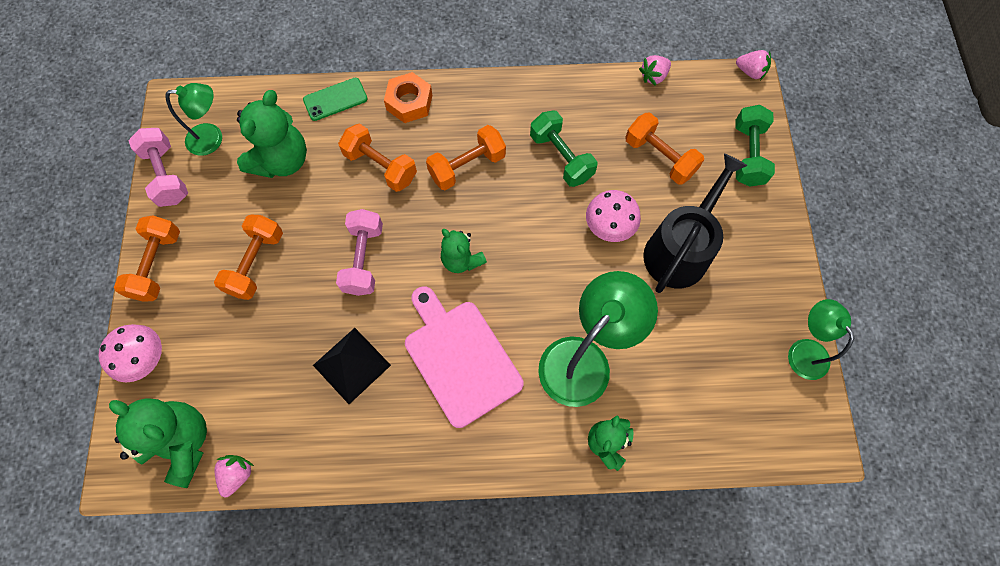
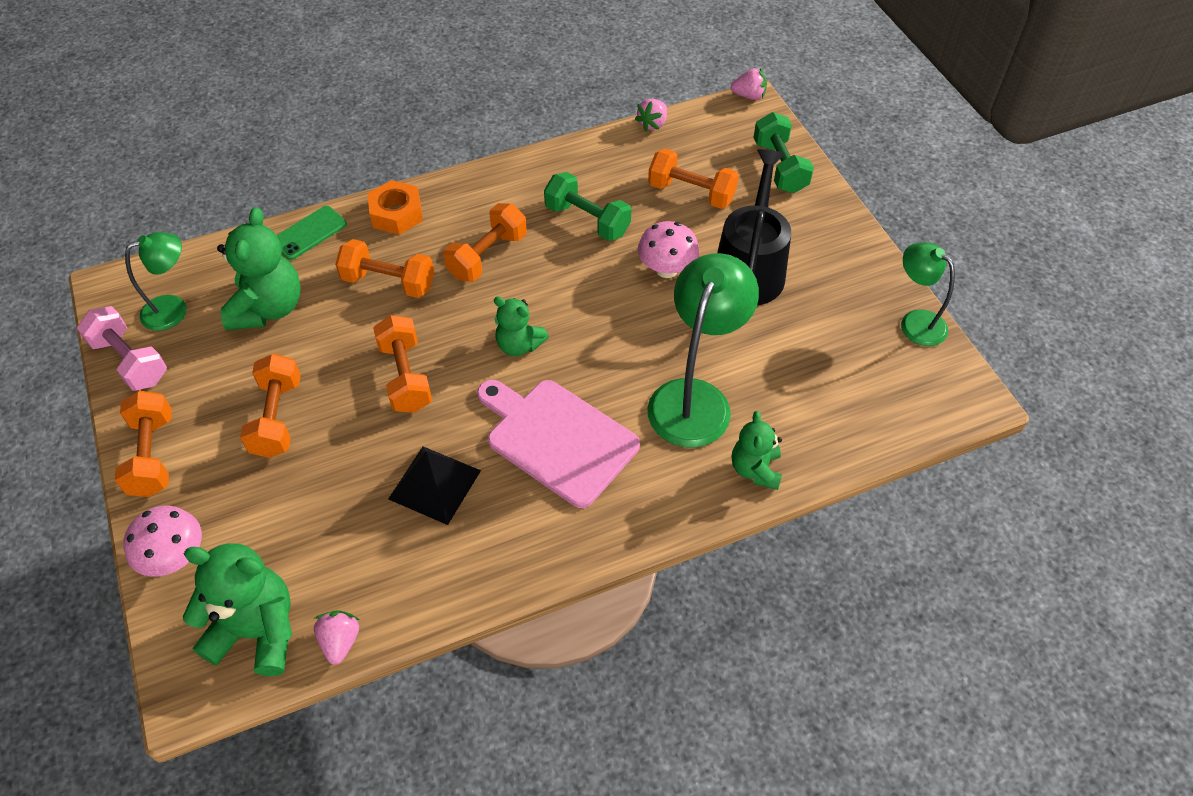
camera: 20 degrees left, 15 degrees down
(363, 259) = (405, 376): pink dumbbell -> orange dumbbell

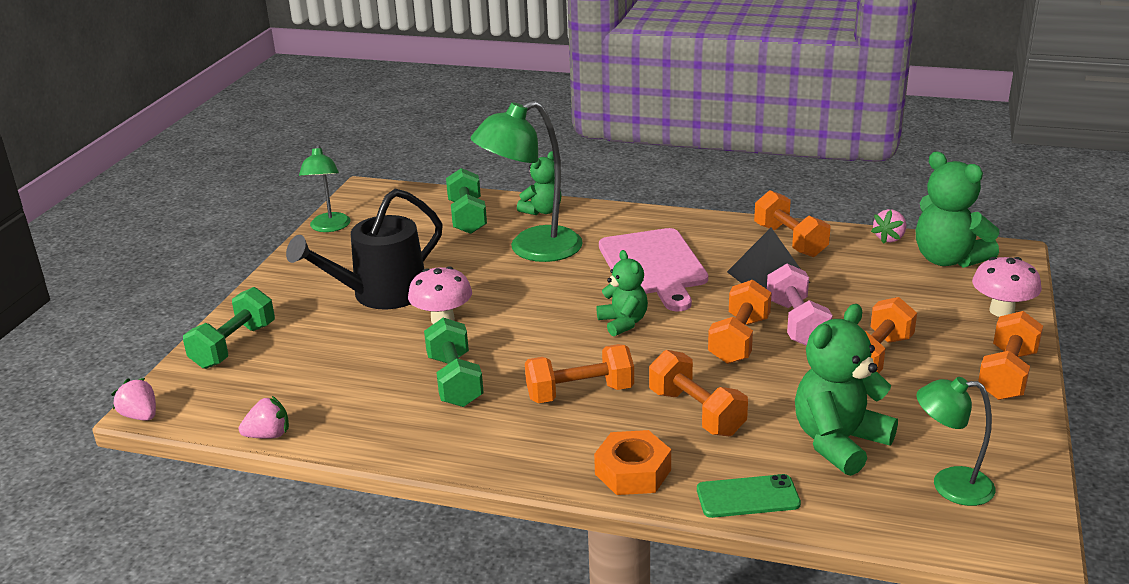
camera: 140 degrees left, 25 degrees down
(130, 361) = (1015, 456): pink dumbbell -> pink dumbbell (796, 323)
(691, 193) = (336, 361): orange dumbbell -> orange dumbbell (790, 241)
(815, 413) = (467, 217): none -> green dumbbell

